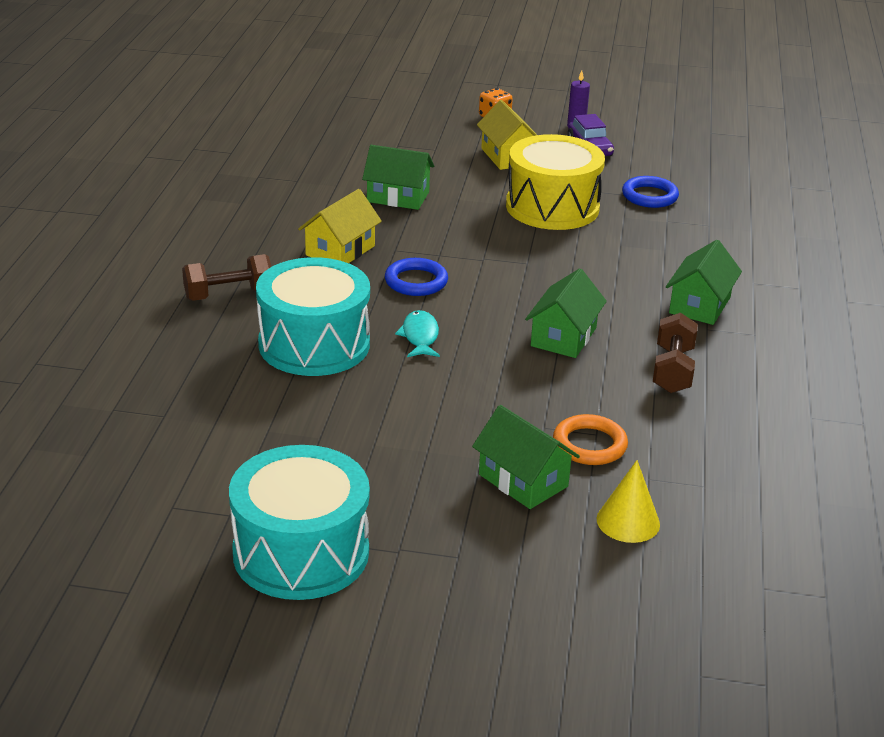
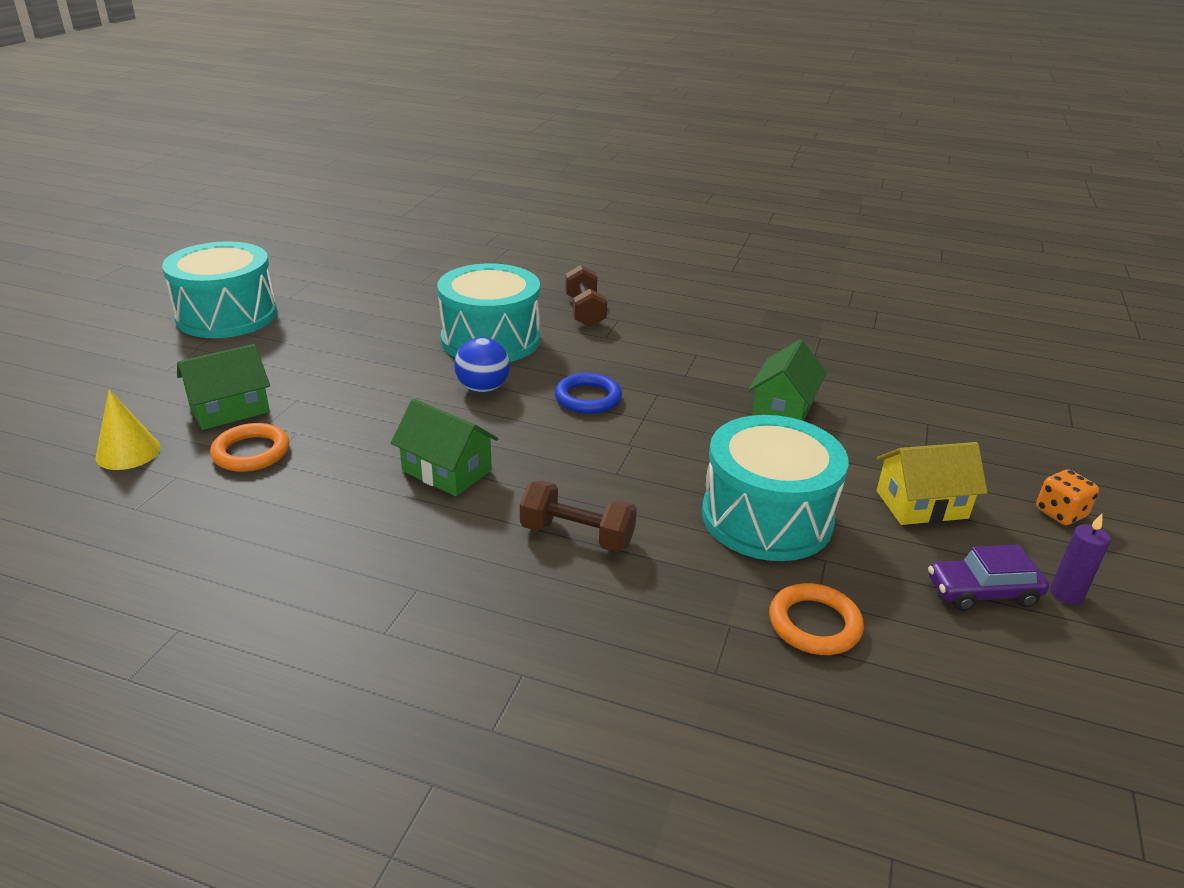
camera: 100 degrees right, 0 degrees up
(340, 250) = (658, 365): yellow house -> none
(420, 336) = (483, 388): turquoise fish -> blue ball
(552, 207) = (766, 517): yellow drum -> turquoise drum
(649, 196) = (814, 624): blue ring -> orange ring
(672, 370) = (342, 535): brown dumbbell -> brown dumbbell (577, 535)
(699, 305) = (477, 596): green house -> none

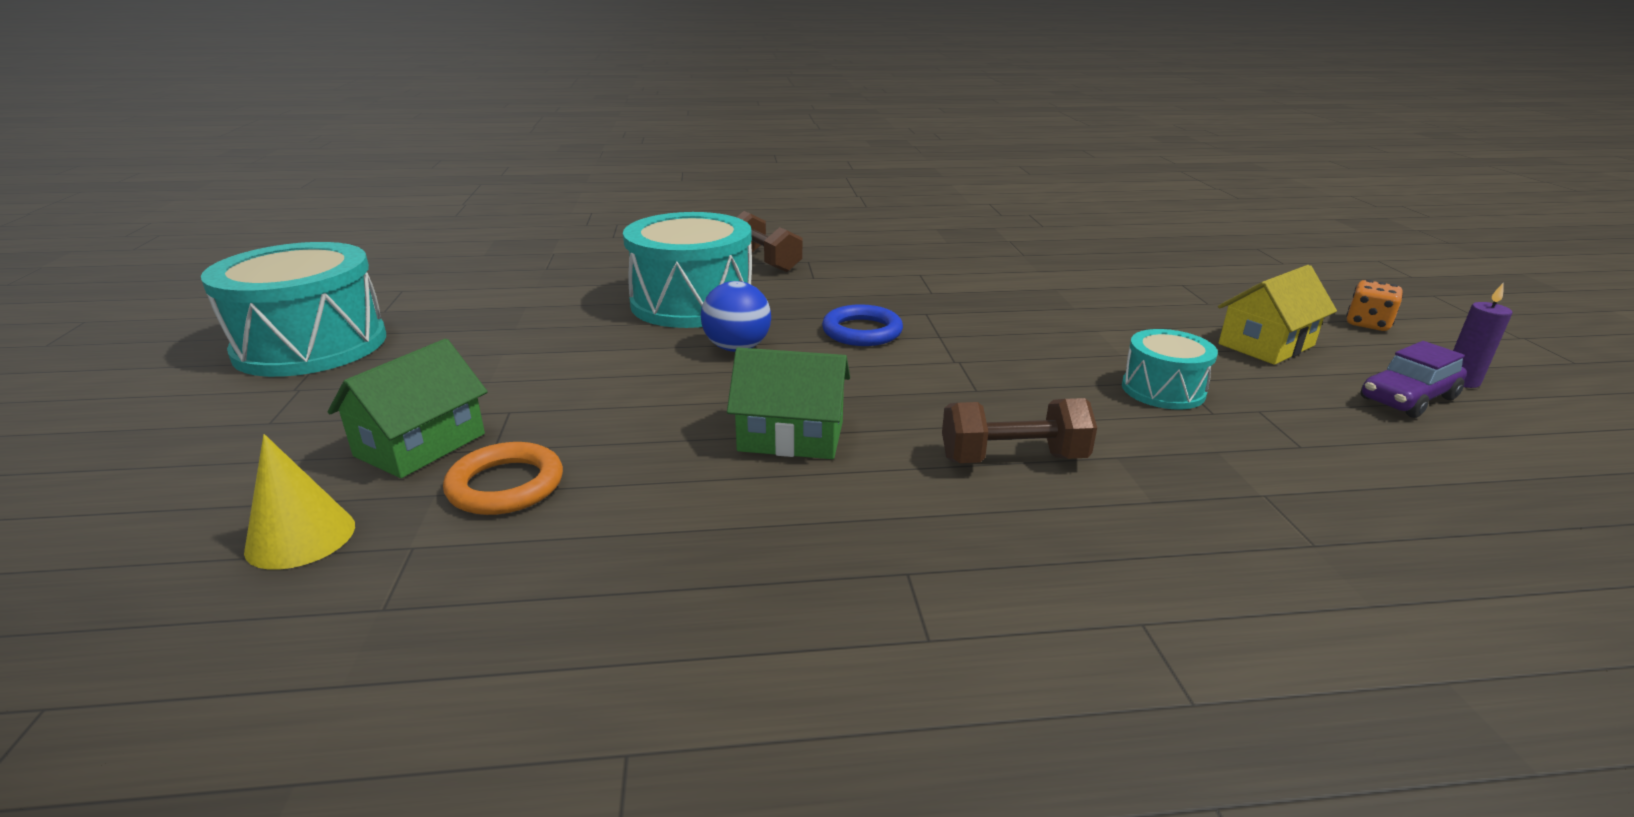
camera: 25 degrees left, 5 degrees down
(766, 517) = (1163, 390): turquoise drum -> turquoise drum, size x0.53
(783, 408) = (1053, 299): green house -> none
(814, 624) = (1329, 468): orange ring -> none

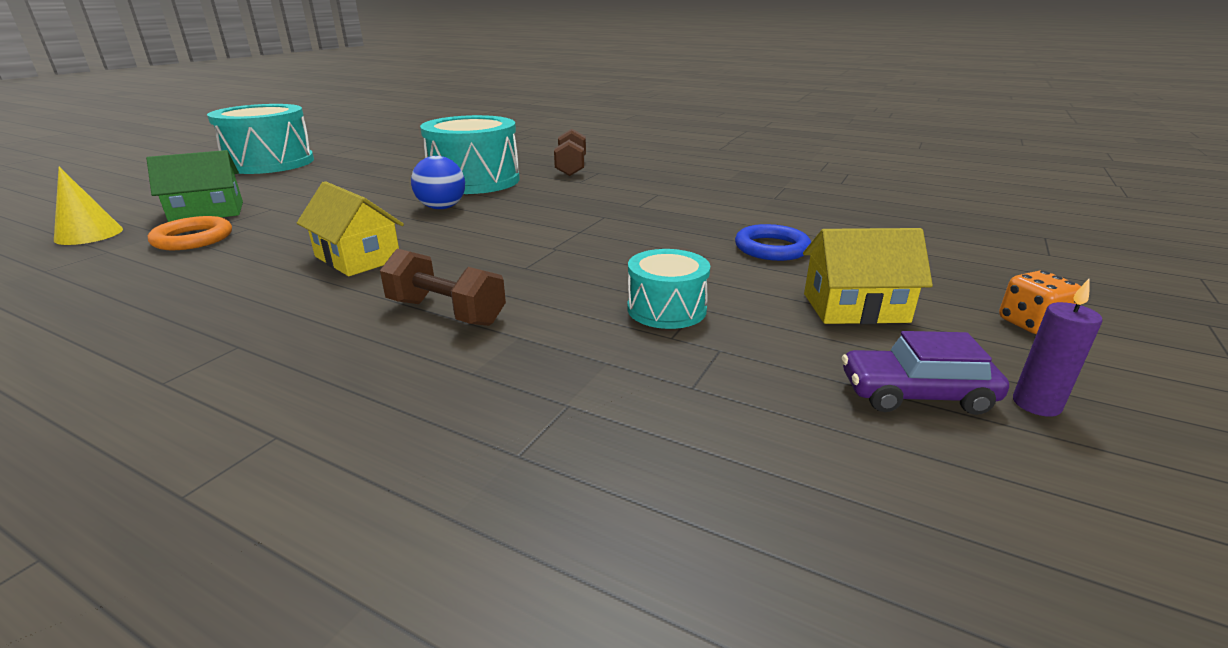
camera: 35 degrees right, 0 degrees up
(791, 436) = (357, 258): green house -> yellow house
(862, 331) = (535, 217): blue ring -> blue ring (771, 248)

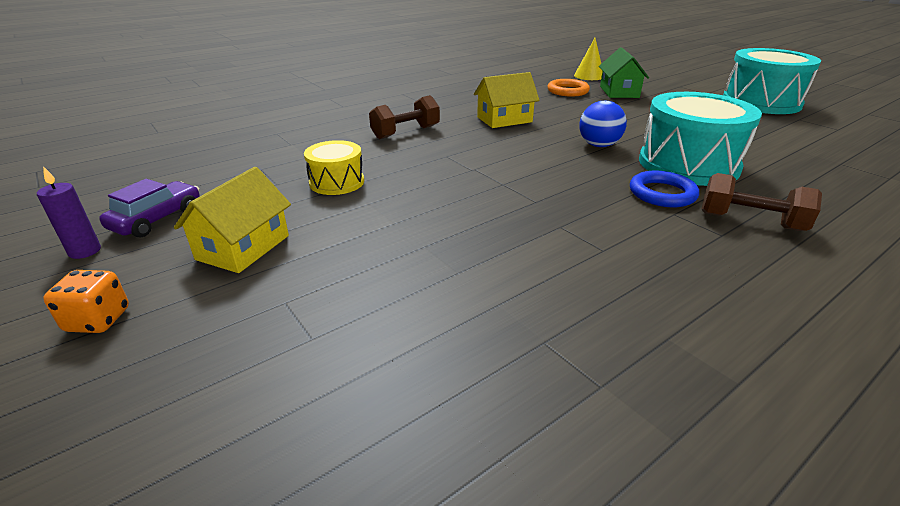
camera: 115 degrees right, 5 degrees up
(666, 309) = (337, 182): turquoise drum -> yellow drum
(771, 248) = (381, 259): blue ring -> blue ring (662, 193)

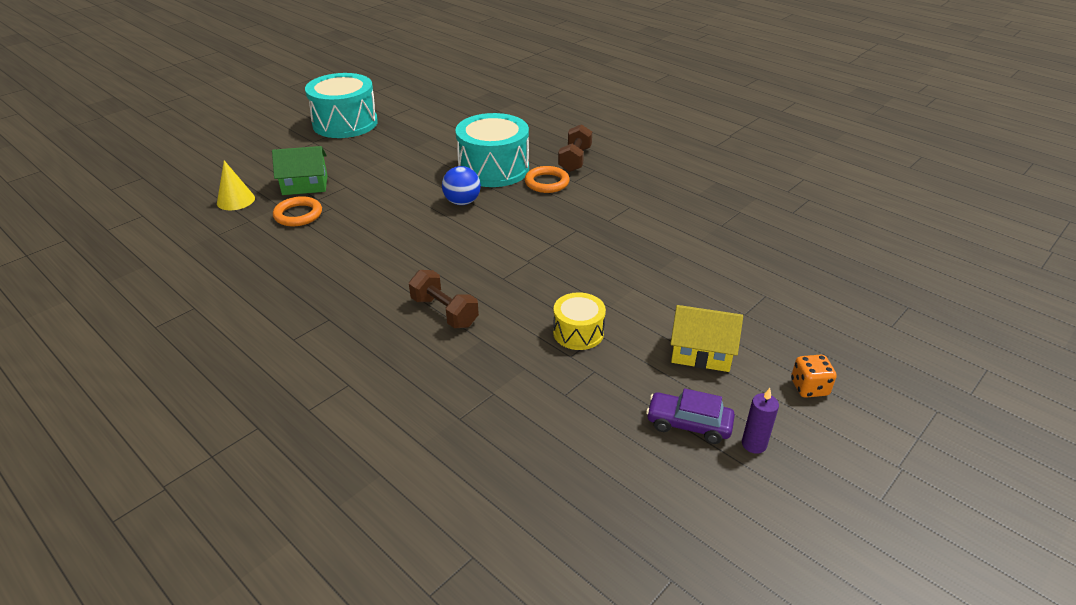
camera: 100 degrees left, 5 degrees up
(504, 119) = (398, 252): yellow house -> none
(662, 193) = (547, 183): blue ring -> orange ring

